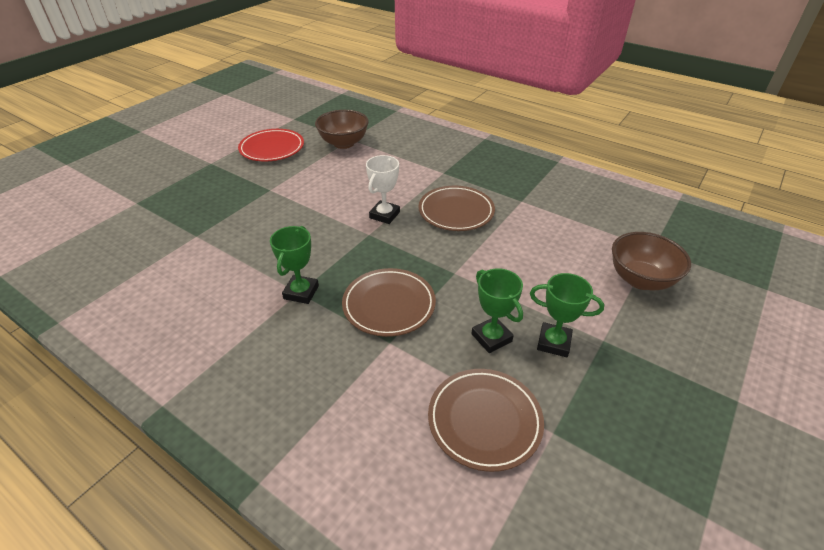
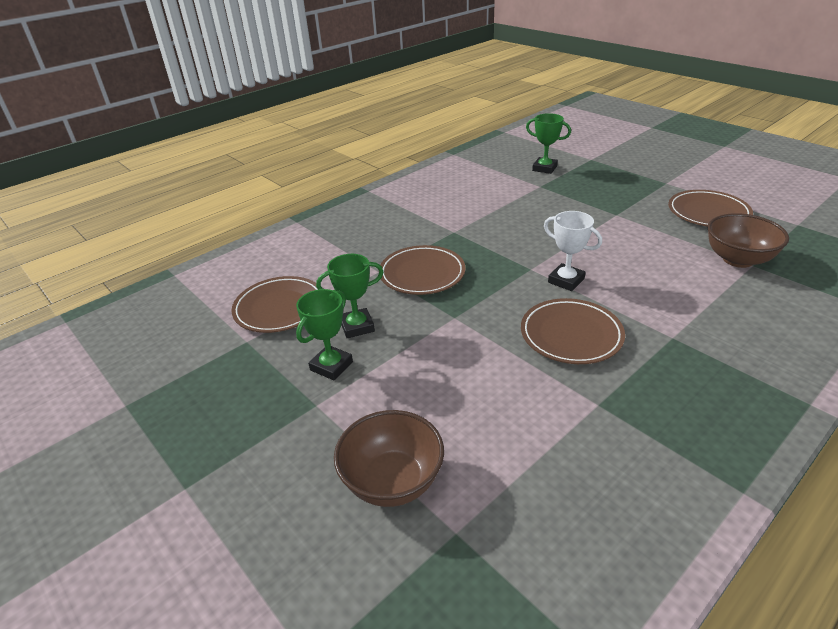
camera: 105 degrees right, 5 degrees down
(272, 148) = (708, 213): red plate -> brown plate
(301, 292) = (453, 232): green trophy -> green trophy (544, 168)

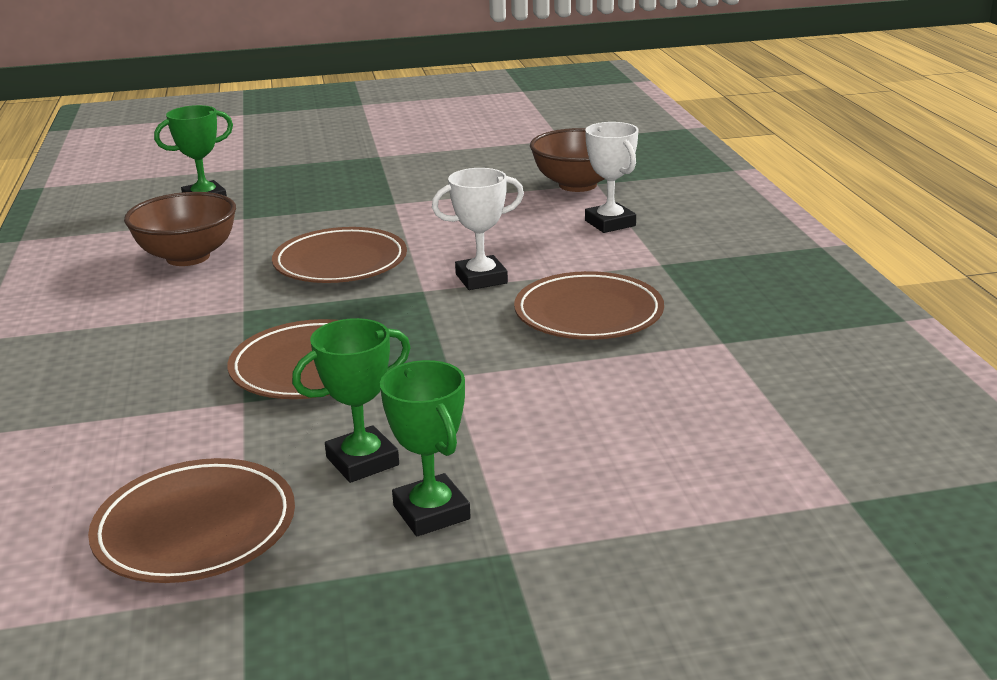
camera: 60 degrees left, 10 degrees down
(357, 326) = (362, 461): green trophy -> green trophy turned 45 degrees clockwise
(392, 481) = (730, 524): brown bowl -> brown bowl (188, 257)
(701, 294) = (610, 223): none -> white trophy
(708, 213) = (474, 162): brown plate -> brown plate (340, 262)

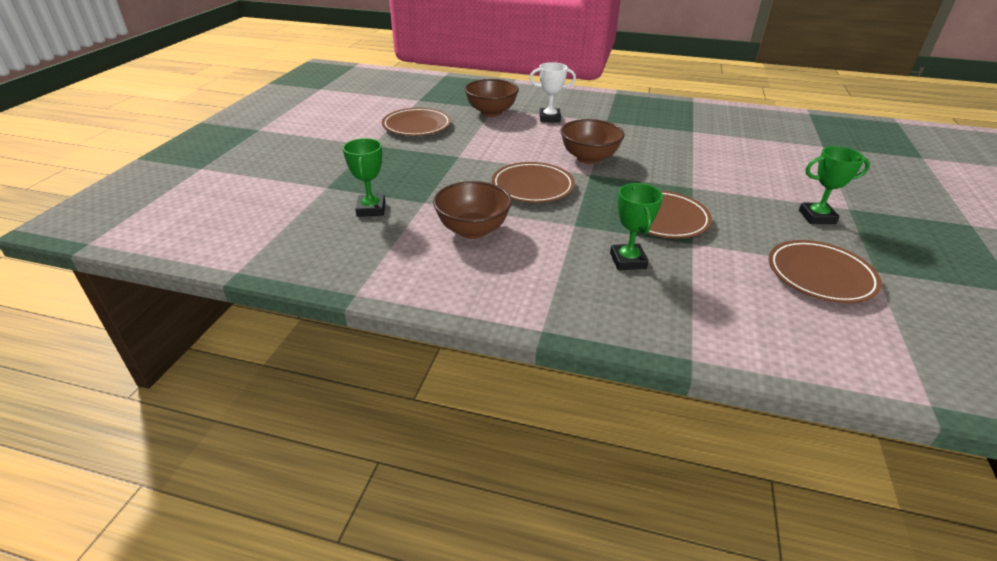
camera: 65 degrees left, 10 degrees up
(362, 461) = (768, 223): green trophy -> green trophy (628, 261)
(481, 279) = (589, 158): white trophy -> brown bowl
(588, 313) = (648, 146): brown plate -> brown plate (417, 126)

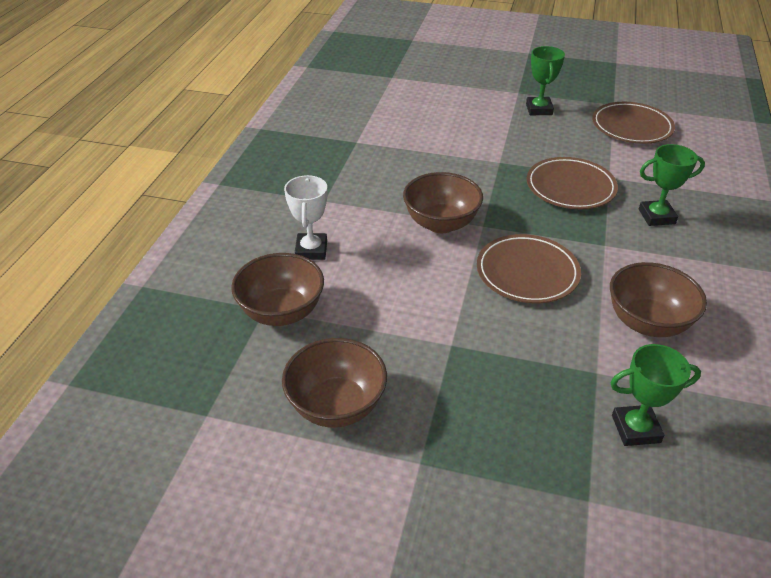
camera: 90 degrees left, 5 degrees up
(417, 126) = (336, 406): brown plate -> brown bowl

